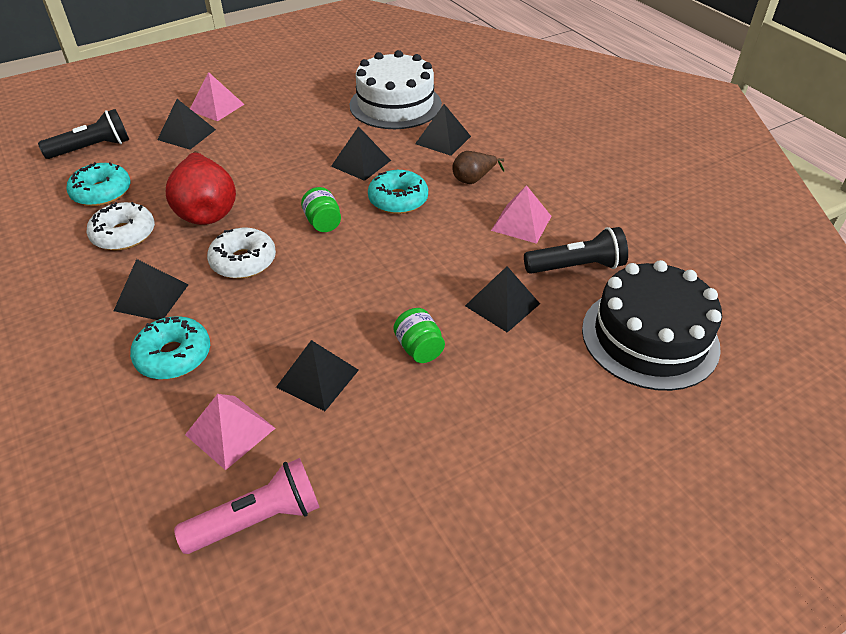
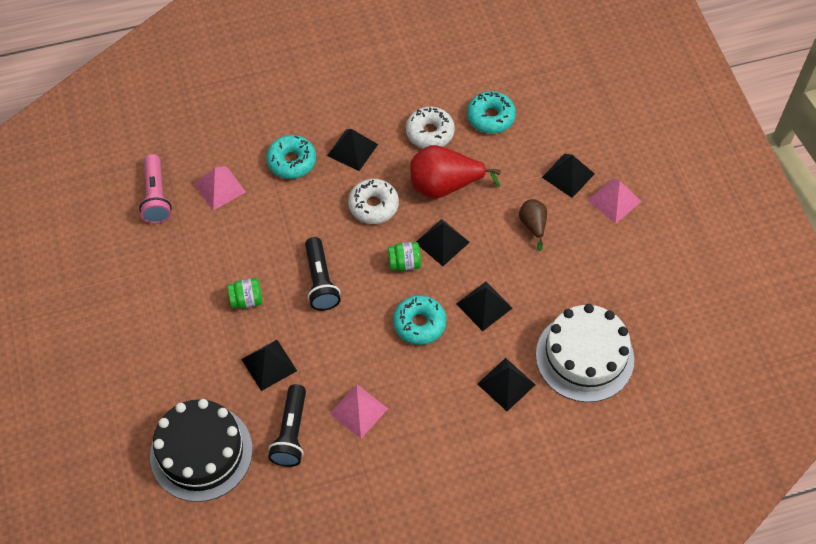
camera: 105 degrees right, 15 degrees up
(92, 148) = (561, 108): black flashlight -> black flashlight (321, 281)
(317, 378) = (243, 237): black pyramid -> black pyramid (442, 242)
(473, 179) = (433, 392): brown pear -> brown pear (533, 225)

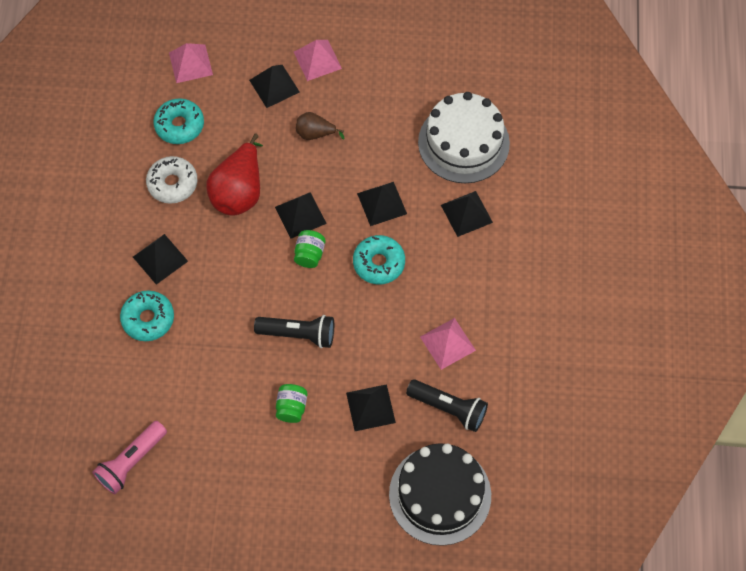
camera: 70 degrees left, 5 degrees up
(156, 197) = (131, 462): pink flashlight -> pink flashlight turned 120 degrees clockwise
(219, 188) = (149, 397): pink pyramid -> pink pyramid (191, 63)
(373, 205) = (234, 261): white donut -> none

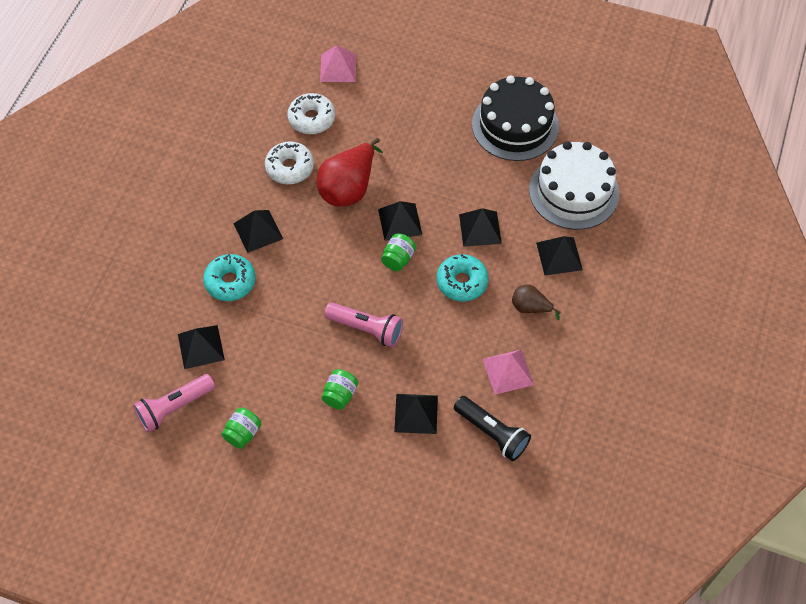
camera: 15 degrees right, 5 degrees down
(179, 125) = (311, 119): turquoise donut -> white donut
(207, 470) = (243, 433): none -> green jar
(274, 86) = (409, 103): black pyramid -> black pyramid (201, 347)
(298, 334) = (366, 329): black flashlight -> pink flashlight
(315, 134) = (435, 153): brown pear -> brown pear (530, 307)
(317, 60) = (455, 89): pink pyramid -> none
(440, 494) = (460, 513): black cake -> black cake (515, 125)

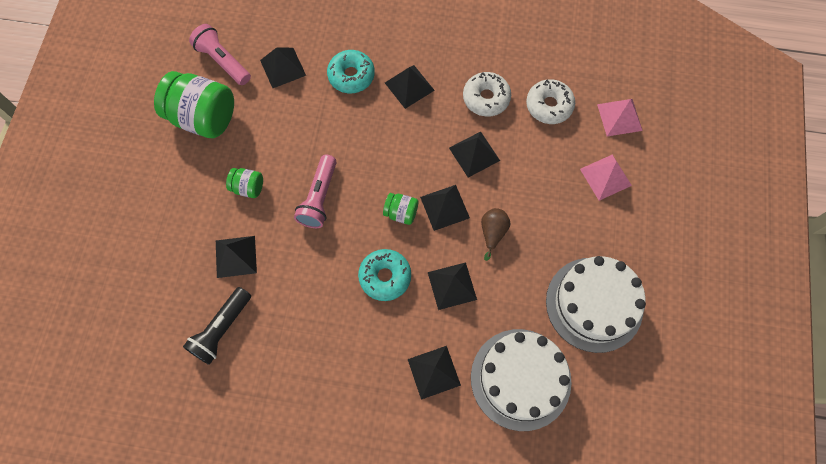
camera: 80 degrees right, 10 degrees up
(243, 433) = (203, 117): green jar -> green jar, size x2.09
(349, 188) = (474, 154): red pear -> black pyramid
(508, 371) = (289, 336): pink pyramid -> pink pyramid (605, 177)
(515, 125) = (594, 304): black cake -> white cake
(530, 307) = (366, 349): brown pear -> brown pear (493, 232)

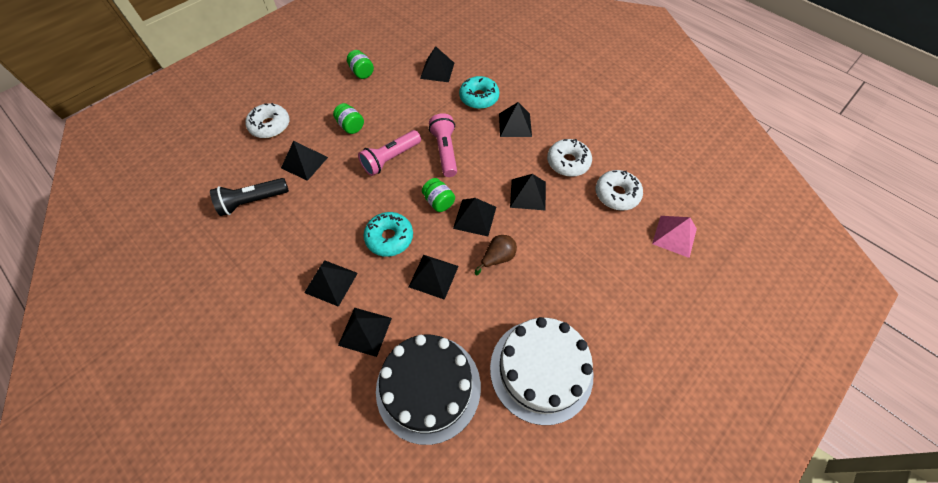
camera: 35 degrees right, 10 degrees down
(160, 240) = (270, 126): none -> white donut
(203, 117) = (362, 72): green jar -> green jar, size x0.48
(223, 61) = (403, 48): pink flashlight -> pink flashlight (445, 151)
(368, 352) = (331, 282): none -> black pyramid
(520, 379) = (428, 387): white cake -> black cake
(605, 177) = (628, 274): pink pyramid -> none

